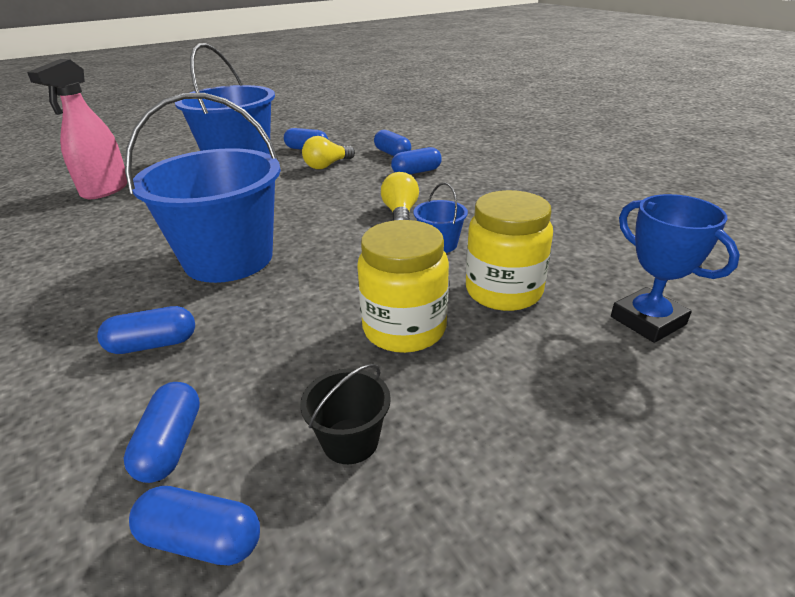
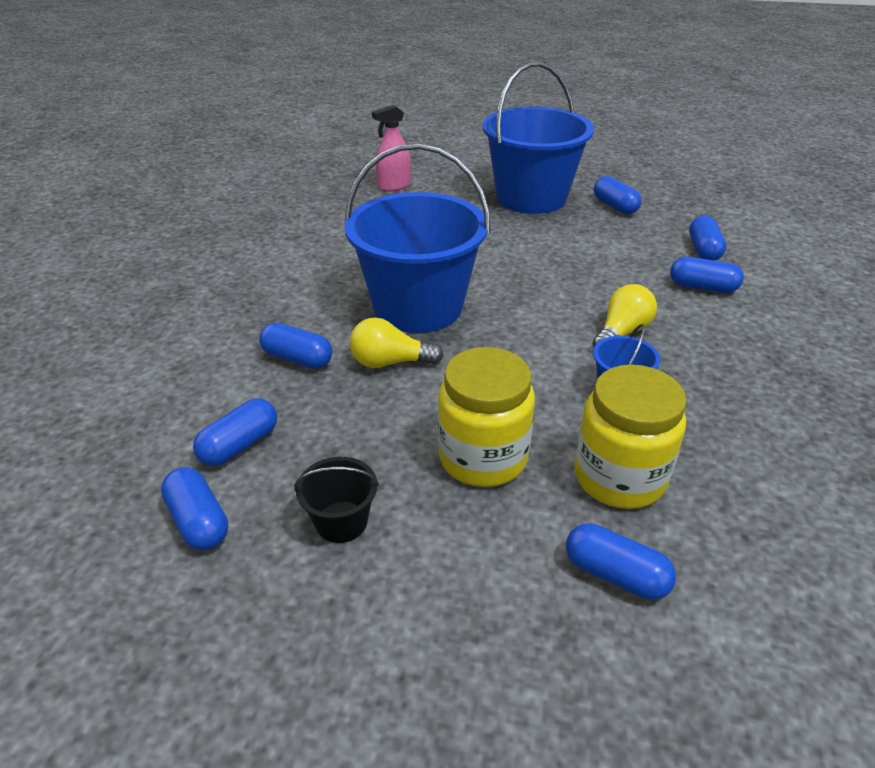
camera: 40 degrees right, 5 degrees up
(105, 190) = (394, 186): pink spray bottle -> pink spray bottle, size x0.65
(327, 165) = (613, 237): yellow light bulb -> yellow light bulb (390, 362)
(573, 346) = (615, 574): none -> blue capsule
(647, 320) = (735, 605): blue trophy -> none

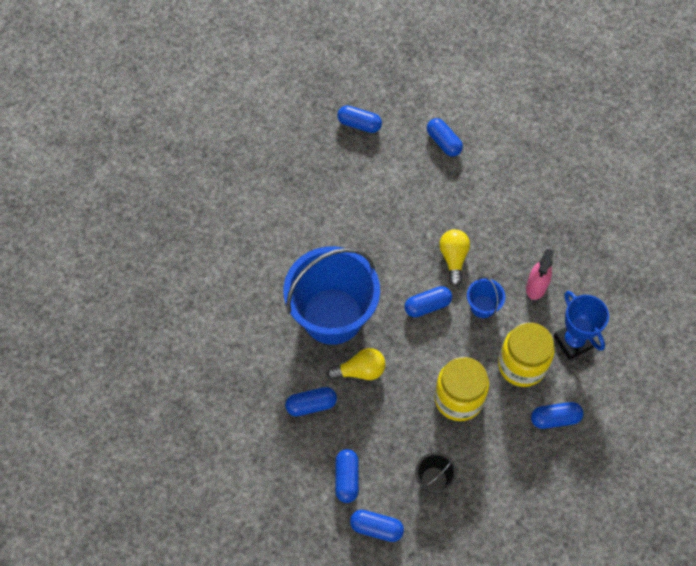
camera: 40 degrees left, 25 degrees up
(390, 362) = (360, 371): yellow light bulb -> yellow light bulb turned 150 degrees counterclockwise
(394, 186) = (194, 199): pink spray bottle -> pink spray bottle (536, 287)
(531, 198) = (299, 150): blue bucket -> none
(702, 287) = (466, 184): blue capsule -> blue capsule (427, 306)
(736, 499) = (573, 341): none -> blue trophy

